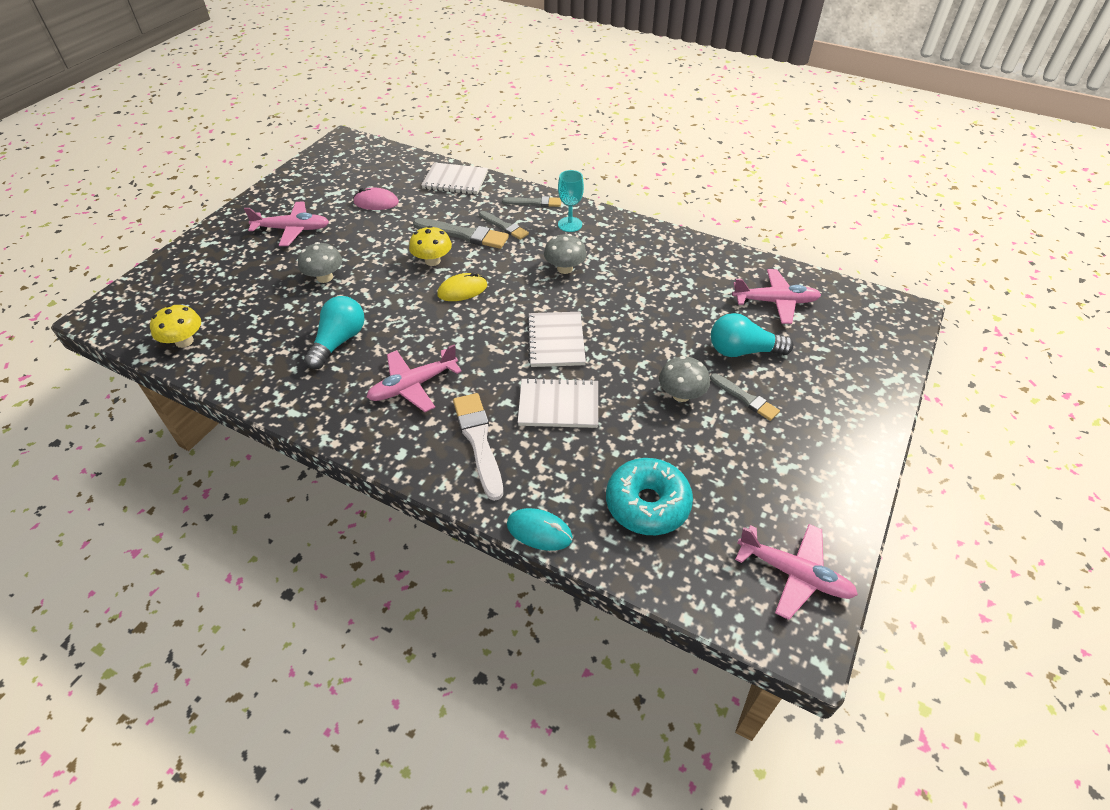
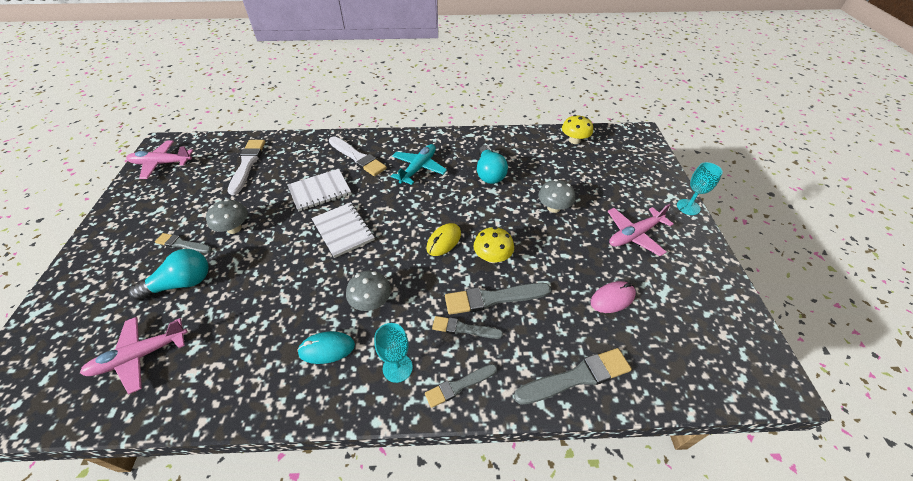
camera: 150 degrees right, 0 degrees up
(209, 230) = (688, 207): none -> turquoise goblet
(413, 386) = (418, 168): pink plane -> turquoise plane
(455, 180) = (576, 377): white notebook -> grey brush
(539, 531) = (302, 137): turquoise mouse -> turquoise mouse (327, 349)
(647, 504) = (247, 164): turquoise donut -> white brush

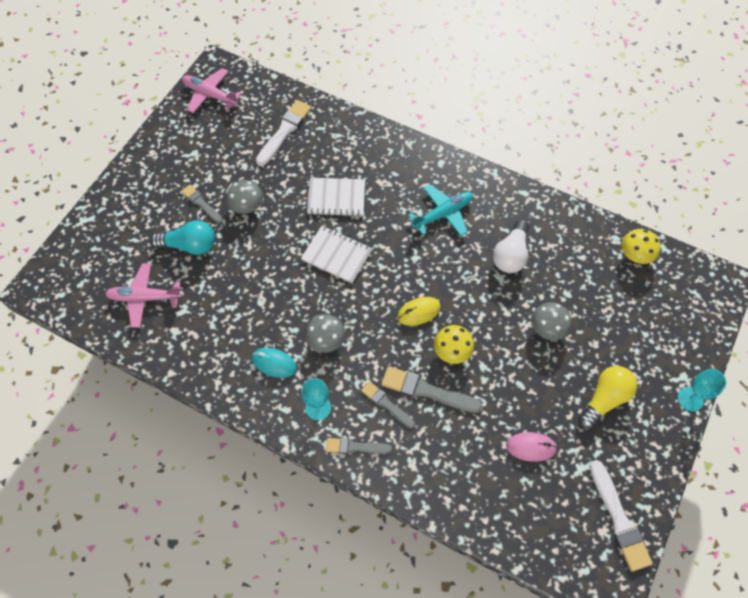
camera: 30 degrees right, 15 degrees up
(343, 230) = (337, 255): white notebook -> white notebook turned 60 degrees counterclockwise
(357, 157) = (390, 171): white brush -> white brush (619, 519)
(489, 173) = (510, 255): turquoise light bulb -> white light bulb
(576, 377) = (449, 492): grey brush -> none
(634, 235) = (604, 399): pink plane -> yellow light bulb

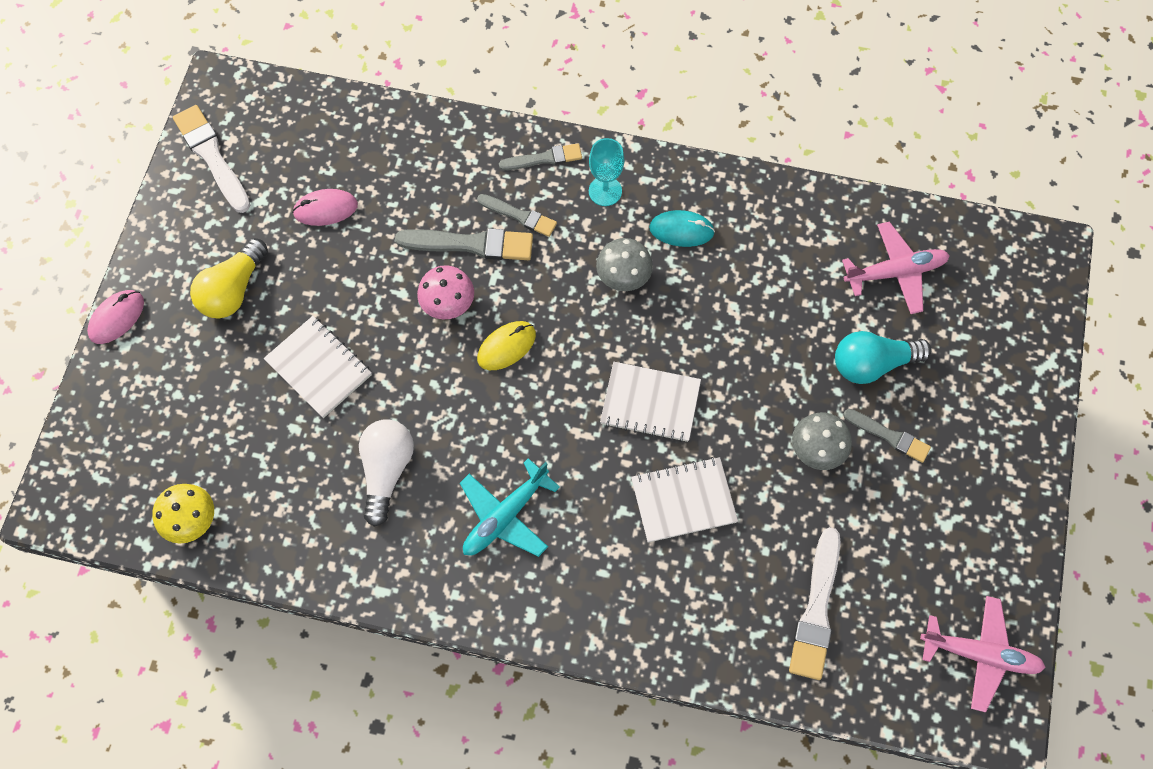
camera: 165 degrees right, 5 degrees up
(452, 351) = (448, 303): yellow mushroom -> pink mushroom
(547, 328) = (319, 368): grey mushroom -> white notebook
(690, 399) = (117, 318): turquoise goblet -> pink mouse

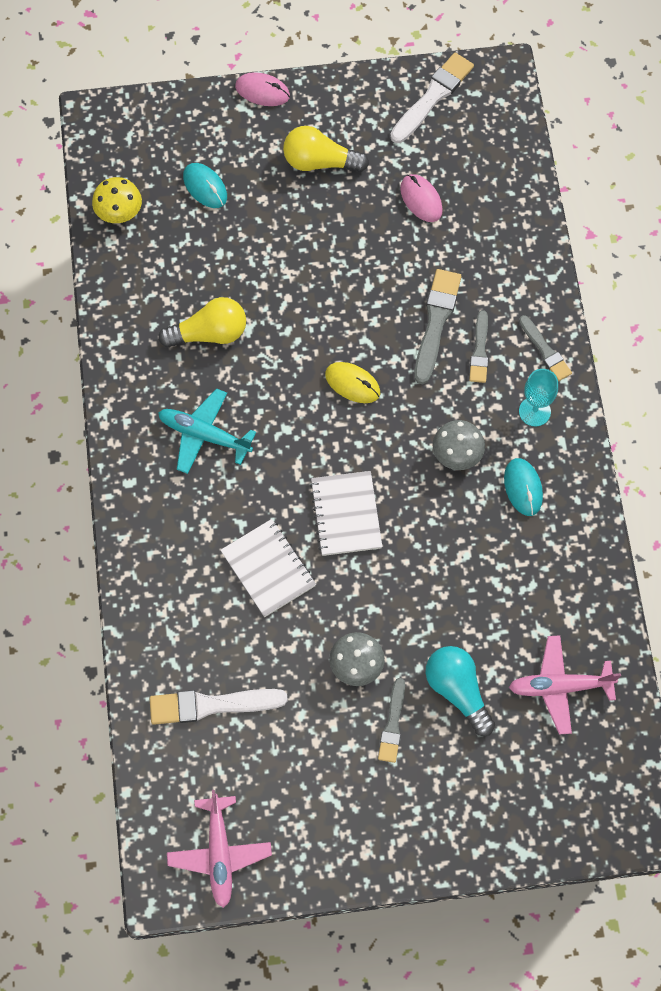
camera: 70 degrees right, 0 degrees up
(205, 416) = (205, 187): none -> turquoise mouse
(319, 368) = (277, 250): white notebook -> none
(387, 471) = (209, 333): white light bulb -> yellow light bulb
(448, 303) = (373, 324): pink mushroom -> none
(471, 244) = (436, 322): grey brush -> grey brush turned 150 degrees counterclockwise
(895, 272) = (560, 687): pink plane -> pink plane turned 120 degrees clockwise

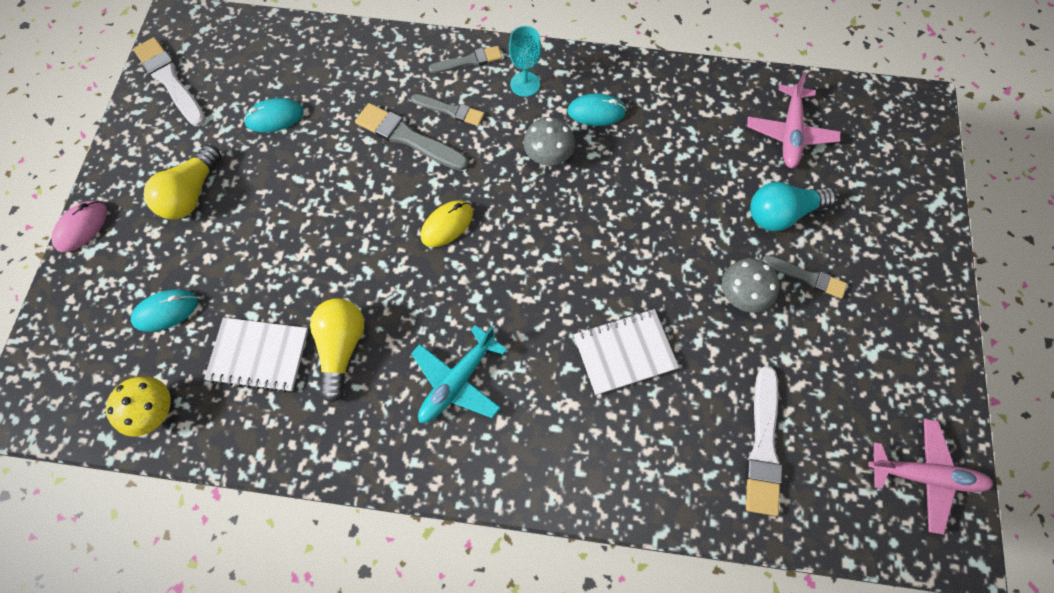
camera: 75 degrees left, 0 degrees up
(346, 514) = (584, 265): white notebook -> white notebook (259, 355)
(421, 199) = (274, 117): pink mouse -> turquoise mouse

